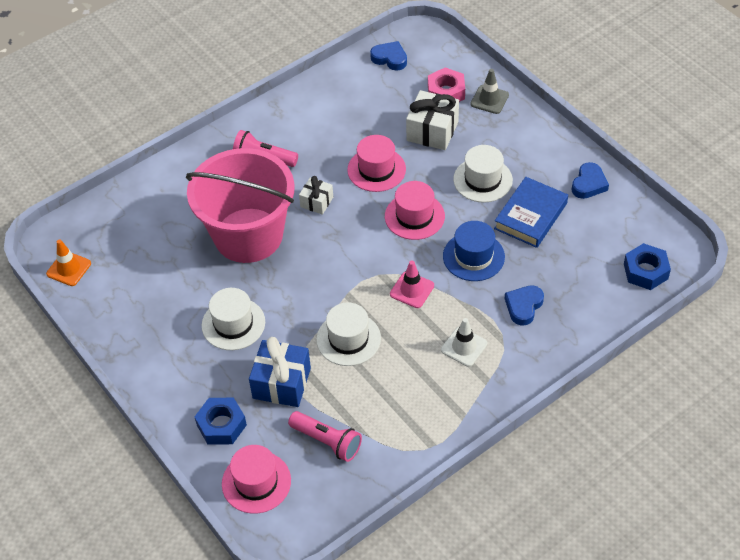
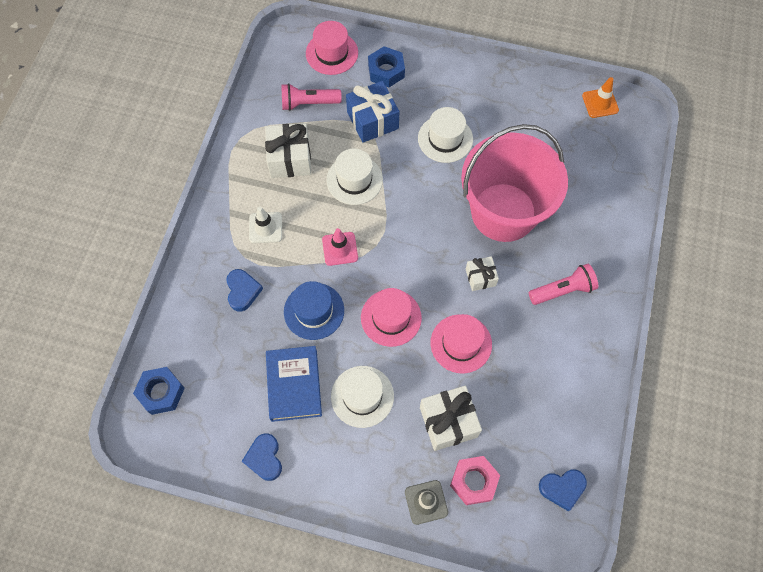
camera: 140 degrees right, 15 degrees up
(391, 396) = (290, 159): none -> white gift

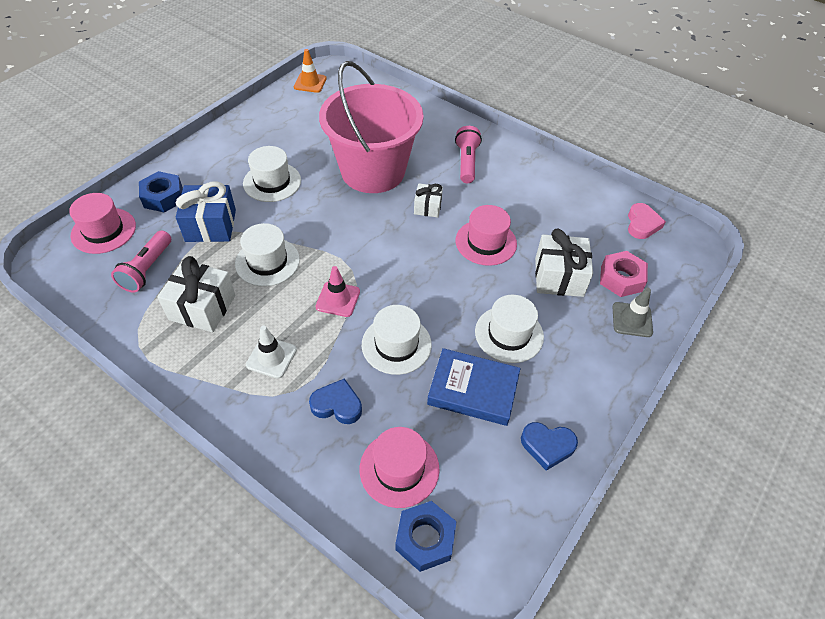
camera: 70 degrees left, 15 degrees down
(314, 311) = (396, 344): blue hat -> white hat
(391, 317) = (435, 283): pink hat -> pink hat (399, 469)
(562, 488) = (642, 224): blue heart -> pink heart

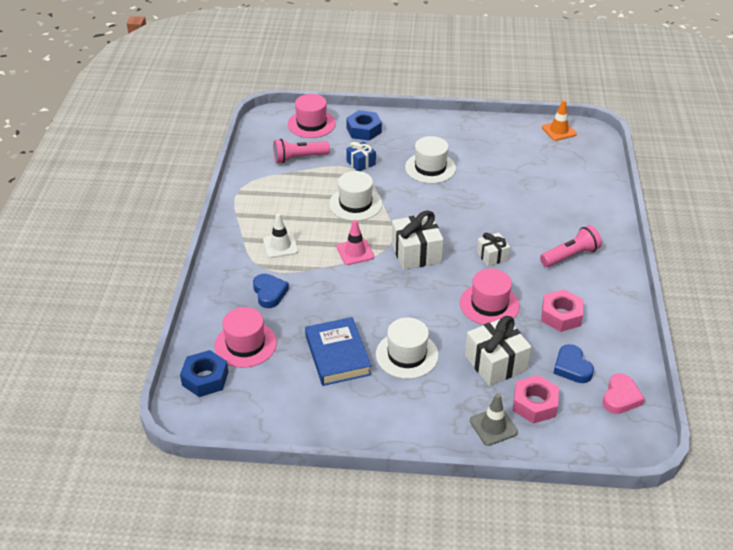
camera: 60 degrees right, 10 degrees down
(202, 307) = (291, 196): white gift -> white gift (416, 253)
(211, 225) = (361, 163): blue gift -> blue gift, size x0.58
(373, 171) = (498, 210): pink bucket -> none
(396, 344) = (342, 299): white hat -> none
(531, 206) = (561, 315): none -> pink nut
(547, 446) = (323, 415): blue heart -> blue heart (572, 367)
(642, 224) = (620, 397): pink heart -> pink heart turned 45 degrees counterclockwise

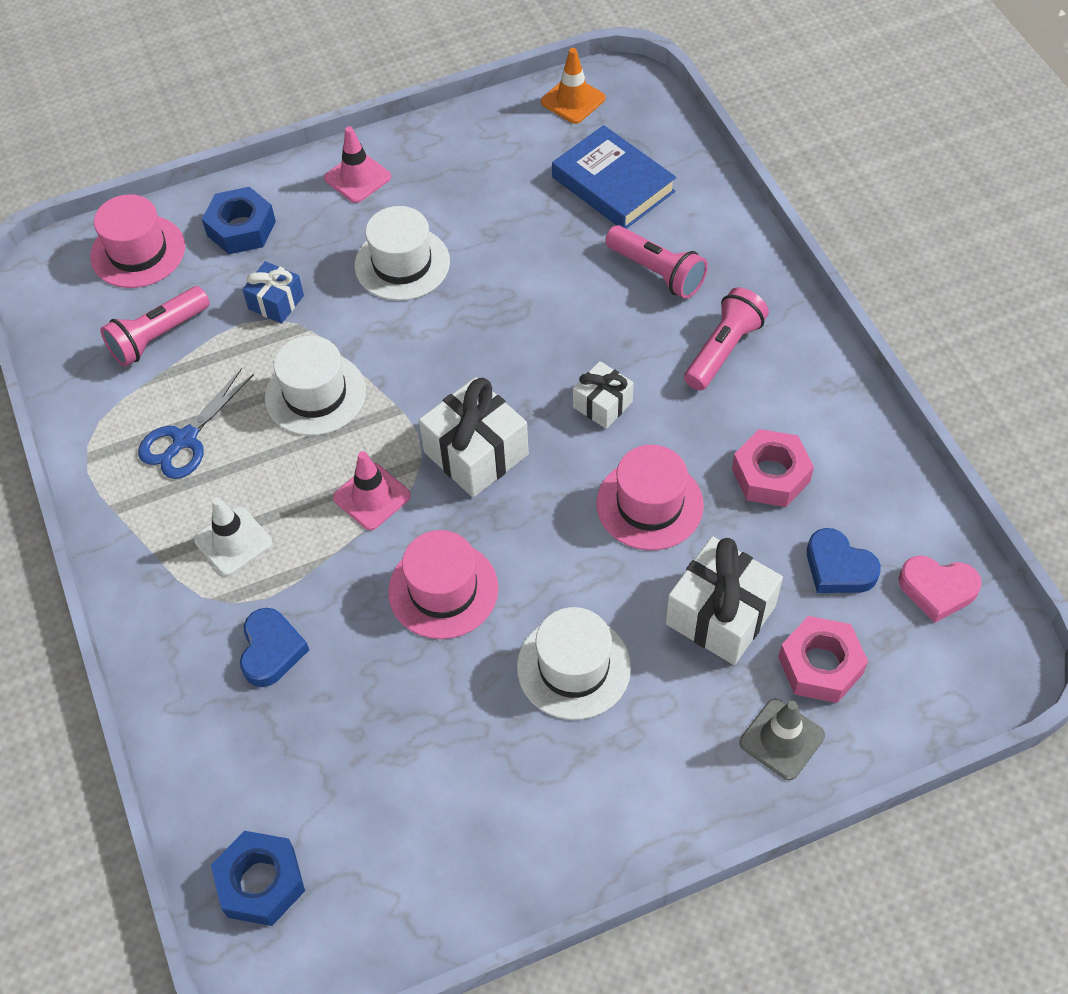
camera: 25 degrees left, 15 degrees up
(245, 344) = (291, 777): pink hat -> pink hat (443, 590)
(269, 293) = (271, 650): blue heart -> blue heart turned 45 degrees clockwise
(285, 200) = (185, 440): none -> blue scissors
(337, 355) = (461, 723): blue book -> blue book (613, 184)
(431, 128) = (357, 178): none -> pink traffic cone
(556, 212) = (657, 272): none -> pink flashlight
(620, 397) = (937, 590): pink heart -> pink heart turned 105 degrees clockwise

